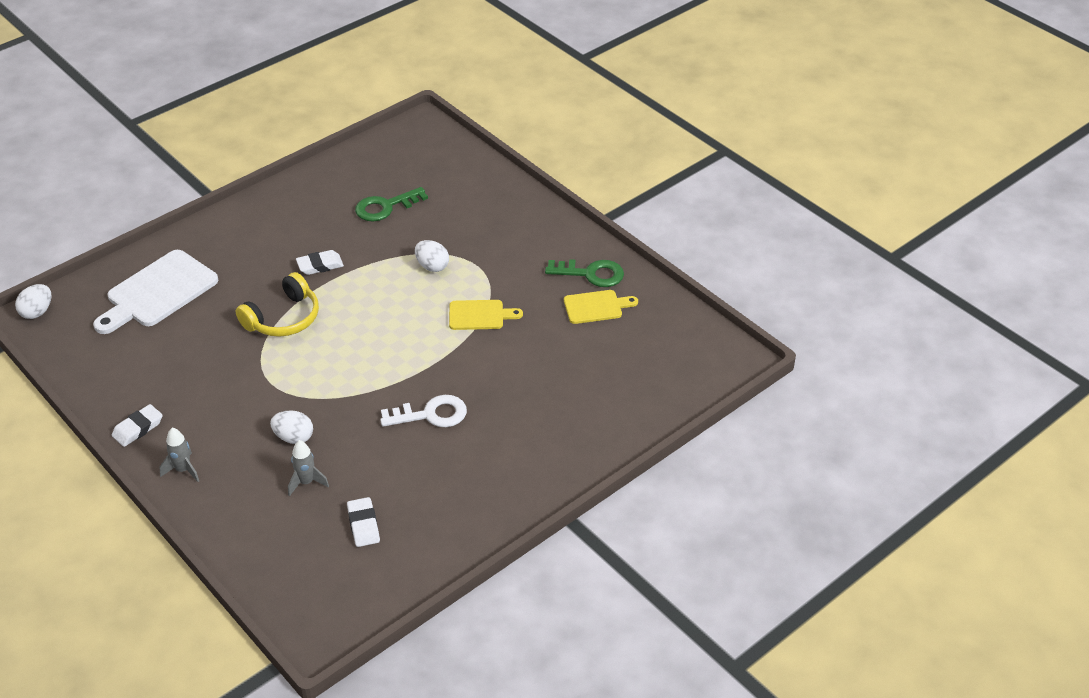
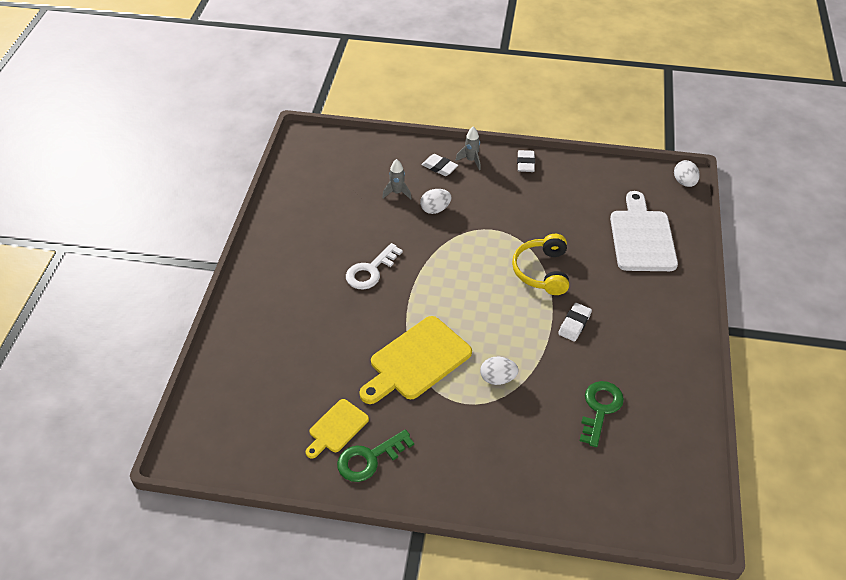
camera: 140 degrees right, 5 degrees up
(363, 525) = (339, 192): white eraser -> white eraser (439, 167)
(480, 315) = (416, 361): yellow cutting board -> yellow cutting board, size x1.78

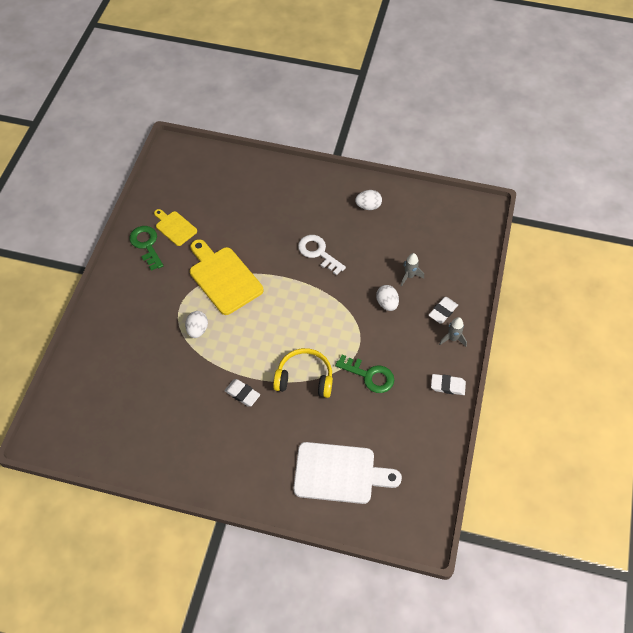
camera: 95 degrees right, 10 degrees up
(600, 409) = (156, 397): green key -> green key (369, 376)
(684, 182) = (416, 536): white egg -> white egg (368, 206)

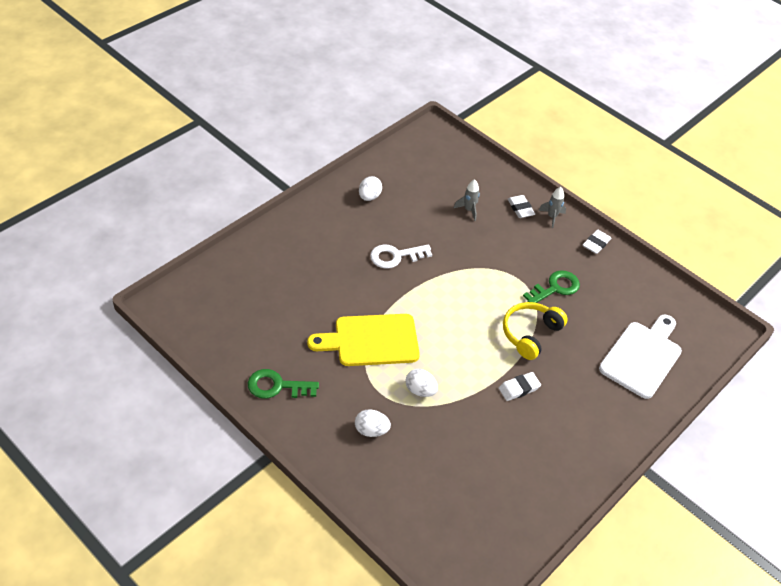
camera: 65 degrees left, 10 degrees down
(174, 227) = (273, 351): yellow cutting board -> none
(387, 303) = (487, 239): white egg -> white egg (371, 430)

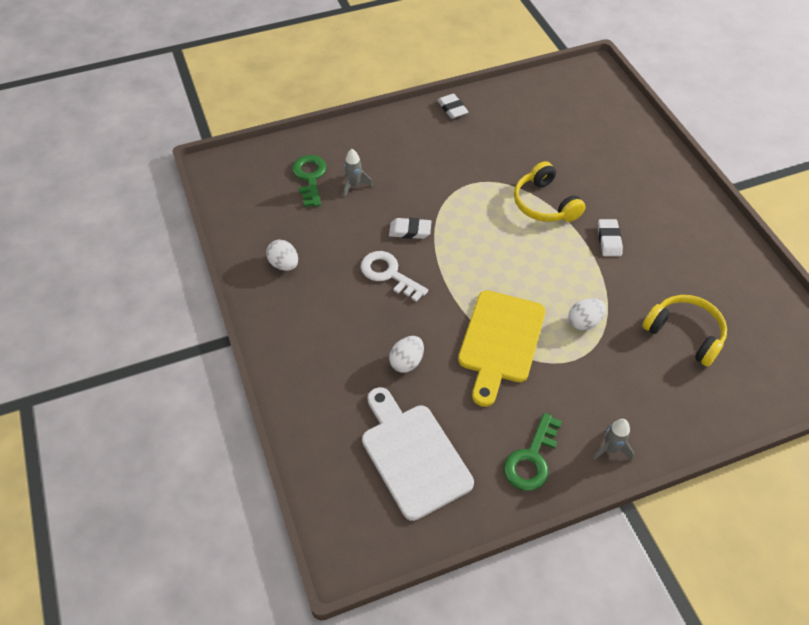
camera: 60 degrees left, 5 degrees up
(371, 430) = (623, 386): white egg -> white egg (406, 362)
(395, 256) = (388, 274): white key -> white key turned 120 degrees clockwise
(448, 464) = (685, 334): none -> yellow headphones
(520, 208) = (375, 144): white eraser -> white eraser (410, 231)
(552, 217) = (400, 125): grey rocket -> grey rocket (610, 449)
(555, 288) = (494, 161): green key -> green key (310, 177)
(642, 356) = (602, 136): white cutting board -> white cutting board (413, 455)

